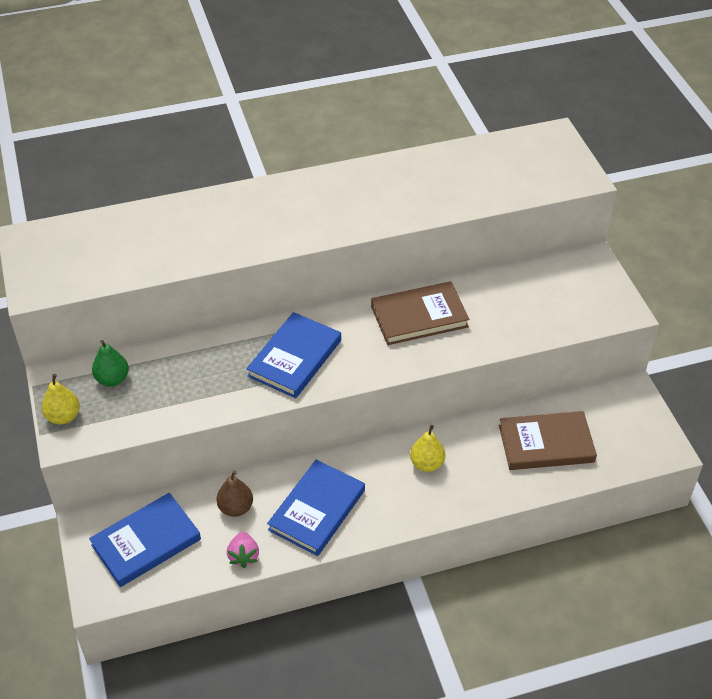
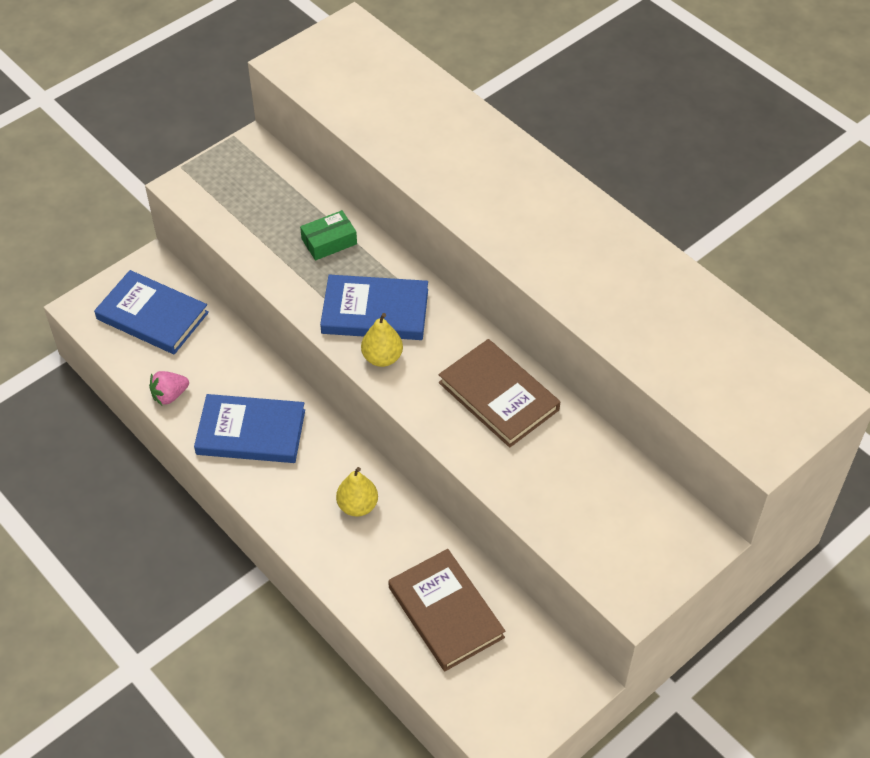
camera: 65 degrees right, 5 degrees up
(63, 416) = (209, 173): yellow pear -> yellow pear (382, 357)
(112, 379) = (271, 186): green pear -> none
(202, 362) = (329, 241): none -> green box
(236, 508) = (222, 366): brown pear -> none

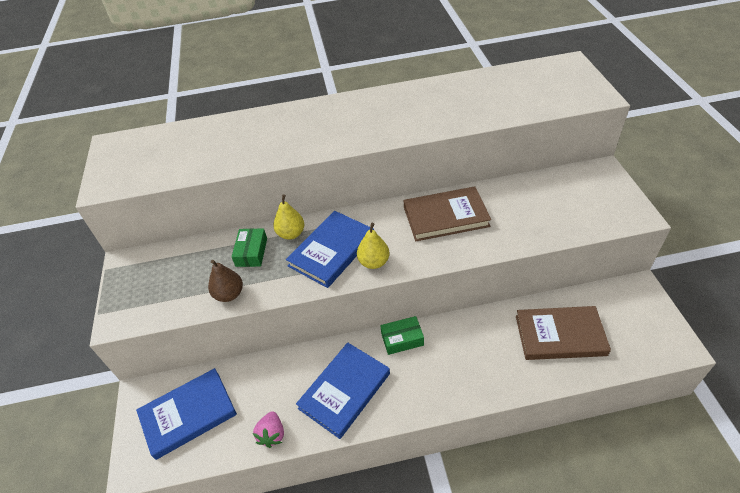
camera: 55 degrees left, 5 degrees down
(263, 255) = (229, 294): none -> brown pear
(346, 455) = (402, 339): none -> green box
(357, 506) = (448, 350): yellow pear -> yellow pear (291, 234)

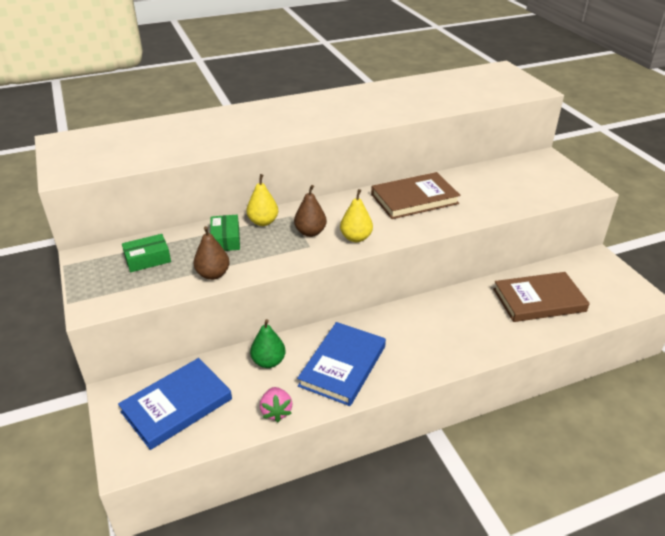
camera: 15 degrees left, 10 degrees down
(278, 376) = (268, 361): none -> green pear
(332, 251) = (310, 232): blue book -> brown pear
(402, 339) = (388, 317): green box -> green box (148, 259)

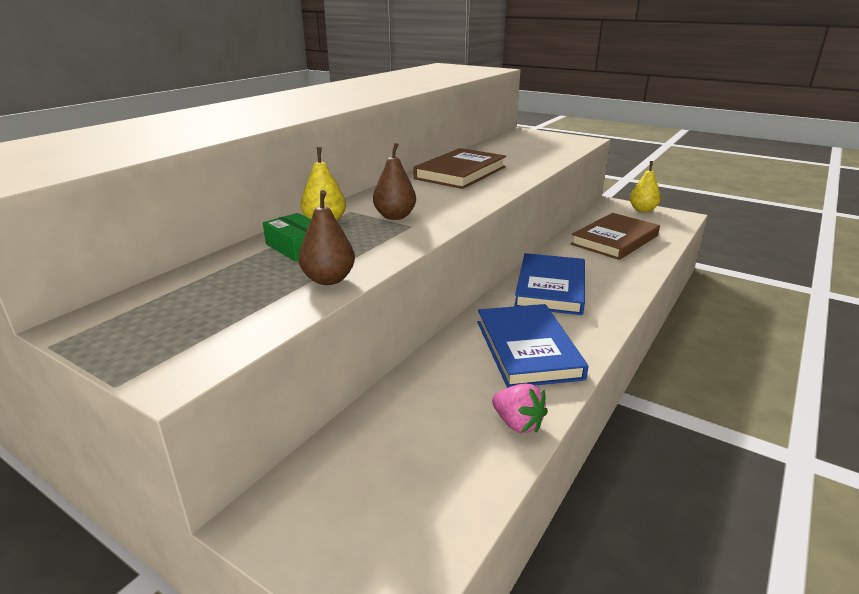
camera: 35 degrees left, 10 degrees down
(148, 259) = (205, 294): green box -> none
(177, 405) = (381, 483): blue book -> blue book (550, 288)
(268, 361) = (442, 380): green pear -> none
(356, 238) = (450, 208): yellow pear -> yellow pear (642, 210)

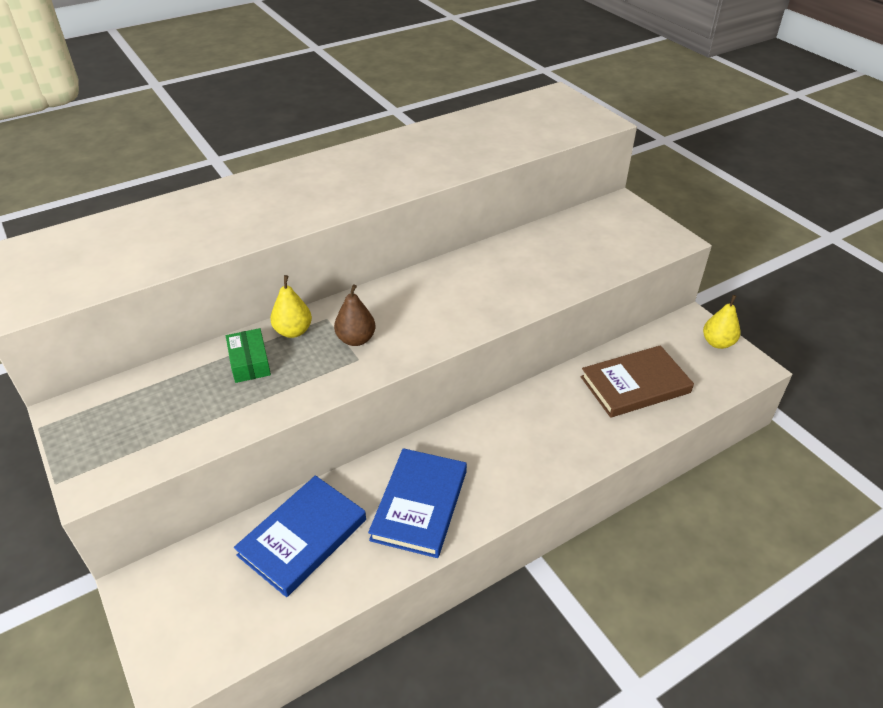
camera: 25 degrees right, 15 degrees up
(328, 279) = (242, 415): brown pear -> none
(460, 173) = (476, 277): brown book -> none
(517, 423) = (349, 579): pink strawberry -> none
(550, 288) = (504, 435): blue book -> blue book (303, 537)

